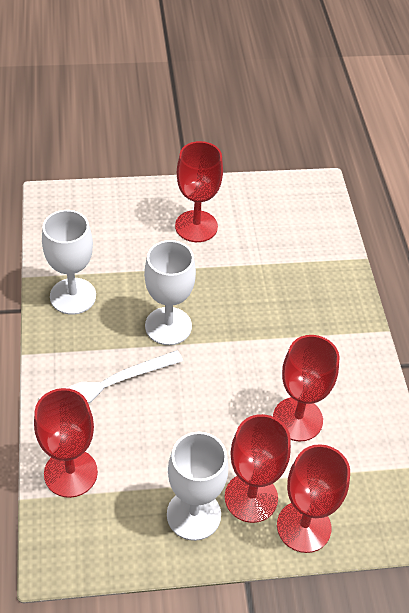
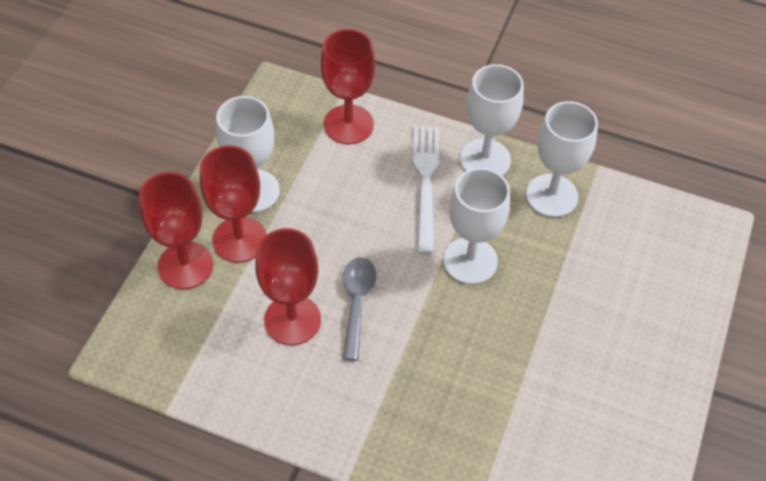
camera: 120 degrees right, 5 degrees up
(57, 352) = (485, 159): none -> white goblet
(196, 226) = (609, 354): red goblet -> none
(253, 383) = (357, 303): none -> grey spoon

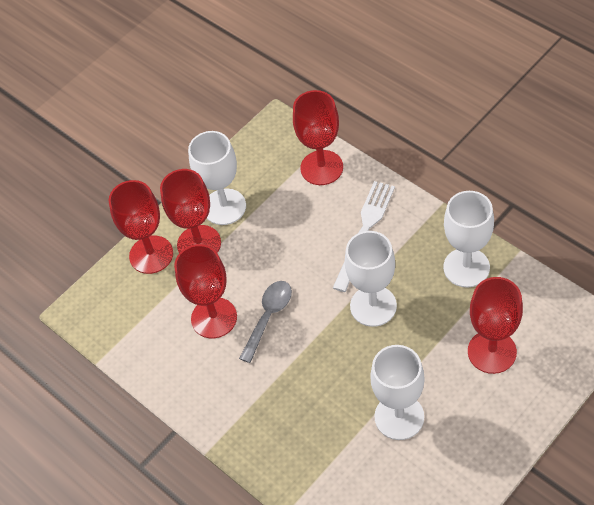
camera: 30 degrees right, 0 degrees up
(485, 159) = (423, 223): white goblet -> white goblet (399, 417)
(618, 278) = (492, 352): none -> red goblet

